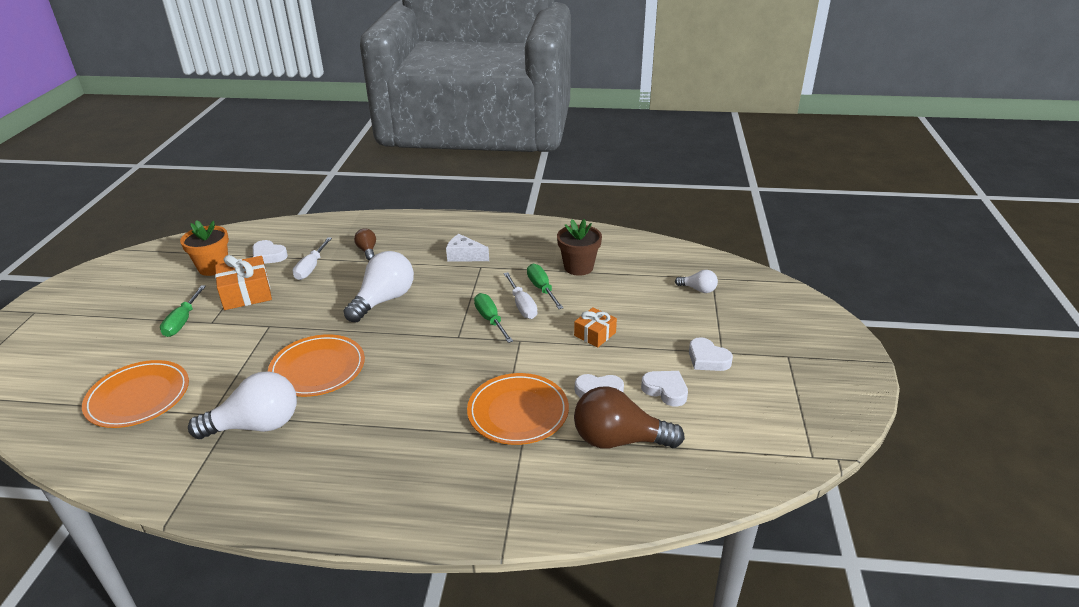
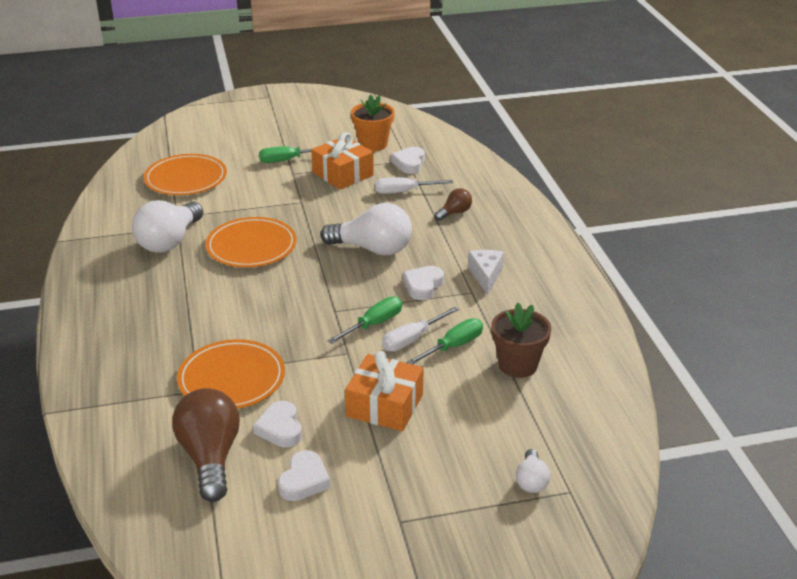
camera: 70 degrees right, 0 degrees up
(256, 425) = (169, 241): white light bulb -> white light bulb turned 60 degrees clockwise
(595, 334) = (385, 405): orange gift -> orange gift, size x1.60
(707, 359) = (379, 509): white heart -> white heart (423, 286)

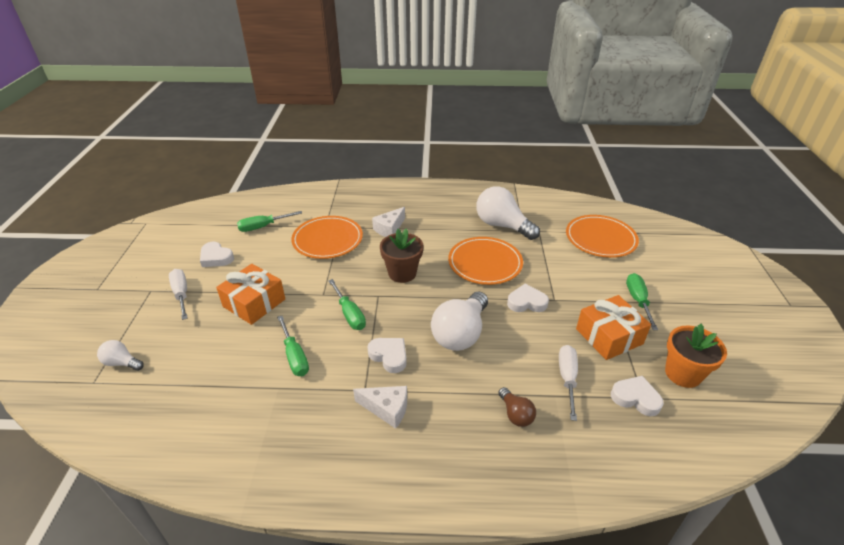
camera: 105 degrees right, 5 degrees up
(193, 328) = (389, 229): none -> white cheese
(210, 457) = (263, 227): brown light bulb -> green screwdriver
(280, 428) = (267, 254): white heart -> white heart (526, 302)
(412, 339) = (318, 333): white screwdriver -> white screwdriver (181, 294)
(518, 365) = (245, 394): brown flower pot -> brown flower pot (402, 273)

